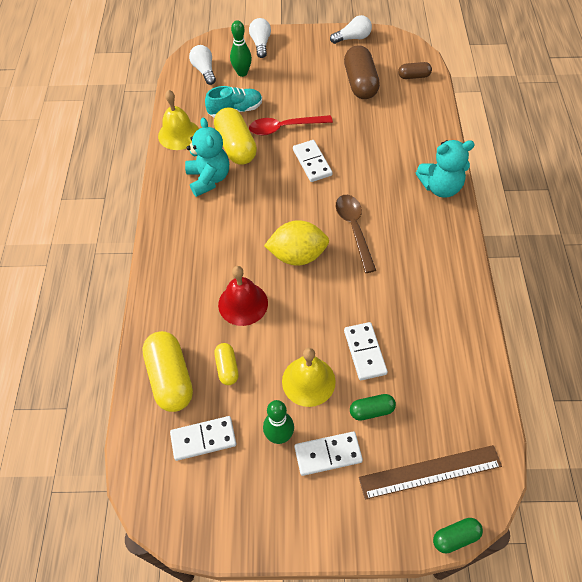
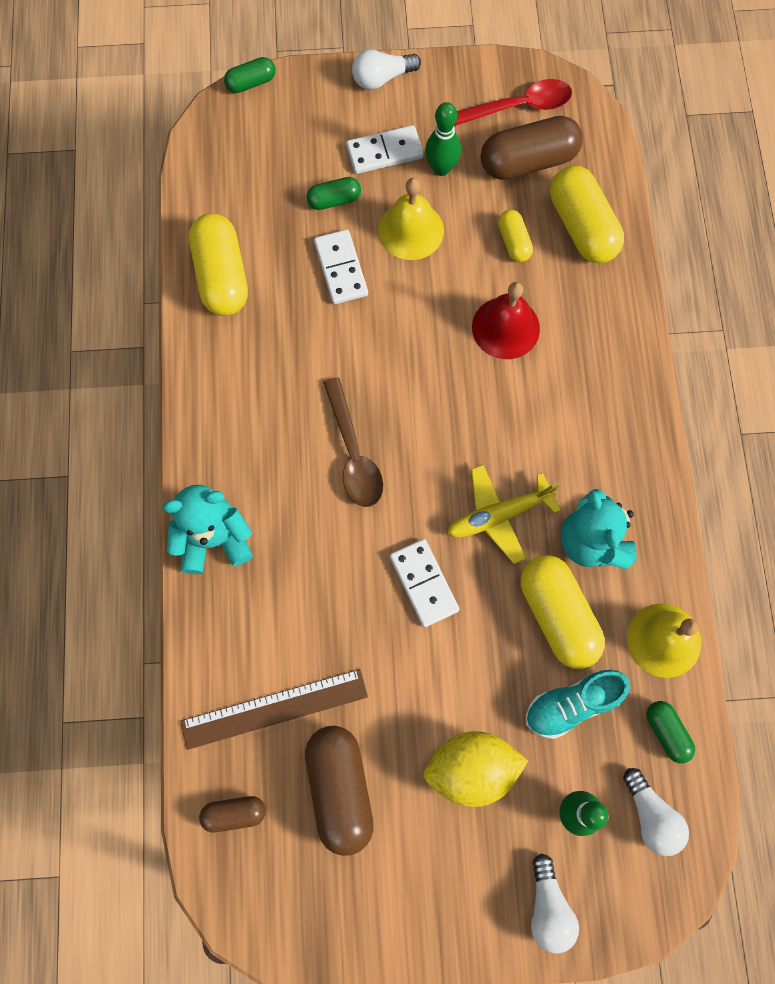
camera: 175 degrees right, 15 degrees up
(188, 99) = (666, 732): none -> green capsule
(203, 439) = (528, 161): white domino -> brown capsule
(263, 193) = (499, 515): none -> yellow plane
(284, 128) = (478, 663): red spoon -> red spoon (518, 107)
(297, 255) = (436, 405): yellow lemon -> yellow lemon (471, 769)
(353, 38) = (354, 934): white light bulb -> white light bulb (382, 78)
(430, 472) = (271, 140): brown ruler -> brown ruler (274, 709)
(458, 350) = (222, 275): none -> yellow capsule

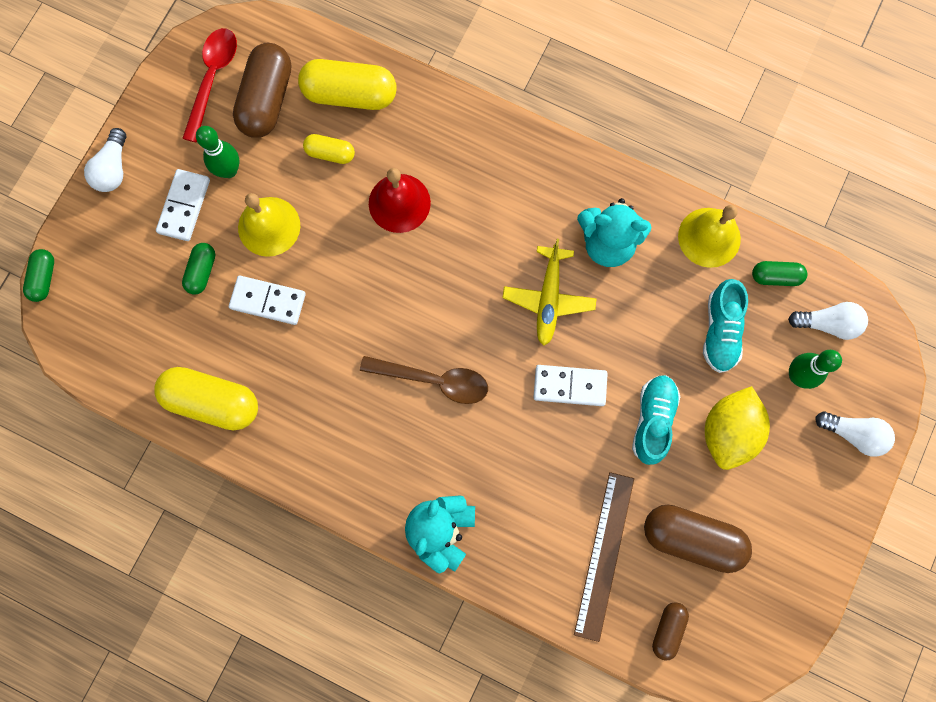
camera: 60 degrees left, 5 degrees up
(437, 684) = (653, 420): none -> turquoise shoe
(557, 615) = (649, 301): yellow capsule -> none

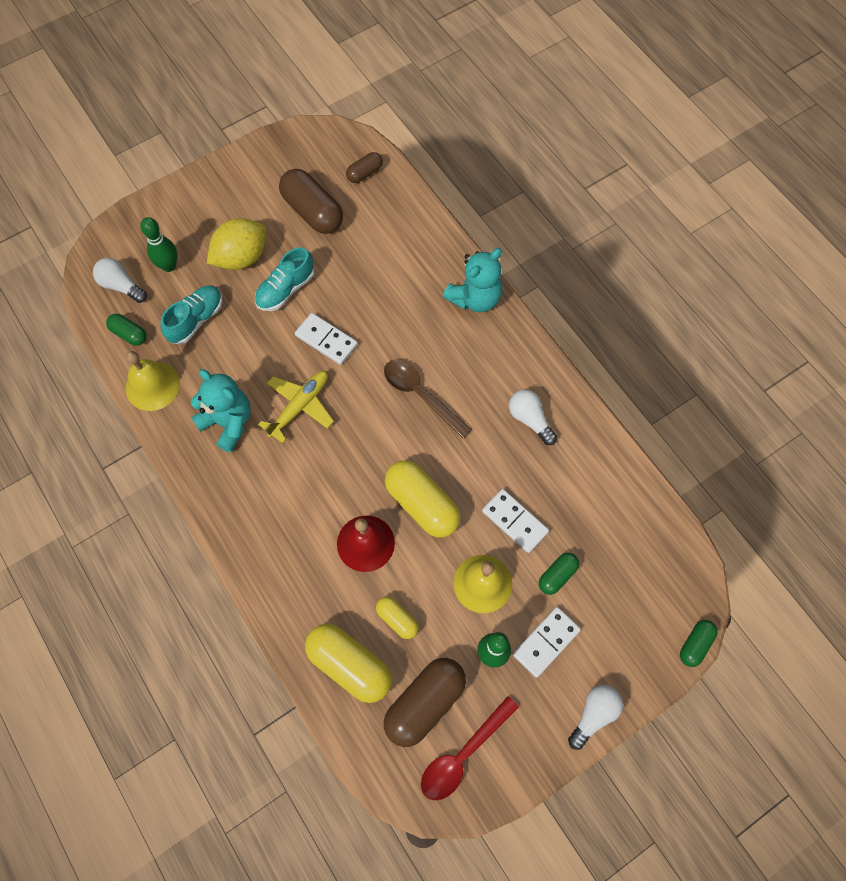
camera: 150 degrees left, 10 degrees down
(212, 401) = (596, 468): yellow capsule -> yellow capsule (422, 504)
(604, 555) = (375, 230): brown ruler -> none
(853, 434) = (163, 215): white light bulb -> white light bulb (530, 419)

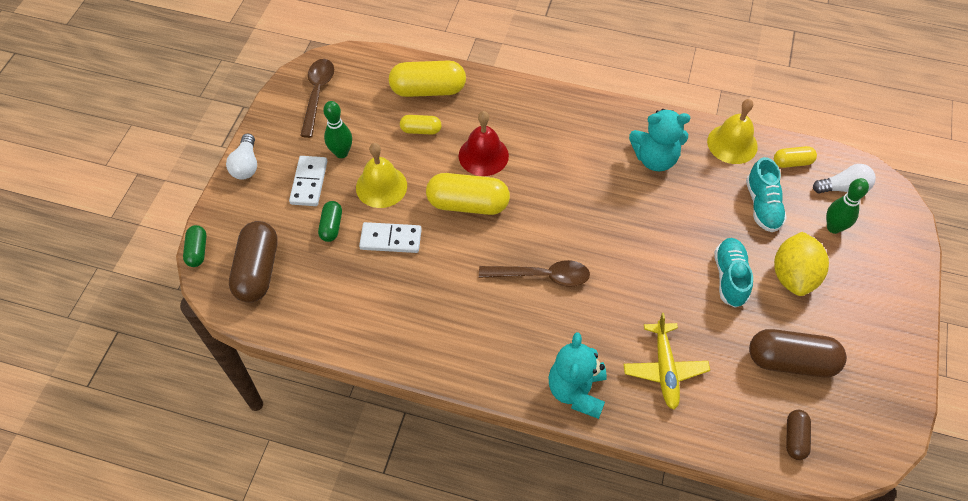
camera: 140 degrees right, 10 degrees down
(129, 334) = (792, 162): green capsule -> yellow capsule
(299, 407) = (619, 203): yellow plane -> yellow plane (664, 369)
(326, 340) = (655, 263): white domino -> none
(425, 703) = (363, 102): brown capsule -> brown capsule (258, 270)
(462, 755) = (317, 94): red spoon -> brown spoon
(530, 419) = (440, 320): white light bulb -> none

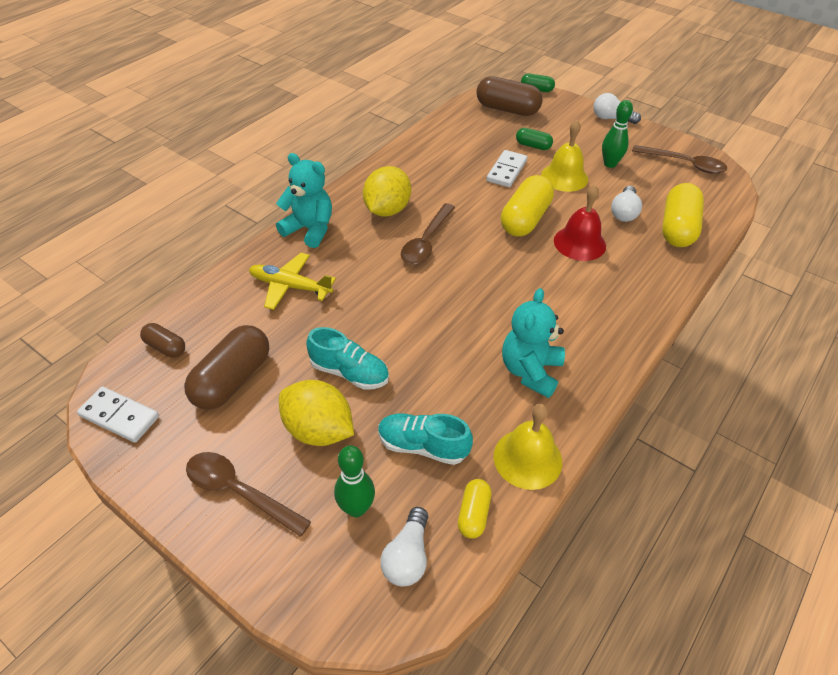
camera: 110 degrees right, 10 degrees down
(309, 182) = (582, 143): white domino -> white domino (119, 416)
(421, 130) = (624, 212): yellow capsule -> white light bulb
(509, 329) = (387, 210): none -> yellow lemon
(872, 304) = (238, 491): none -> brown spoon

